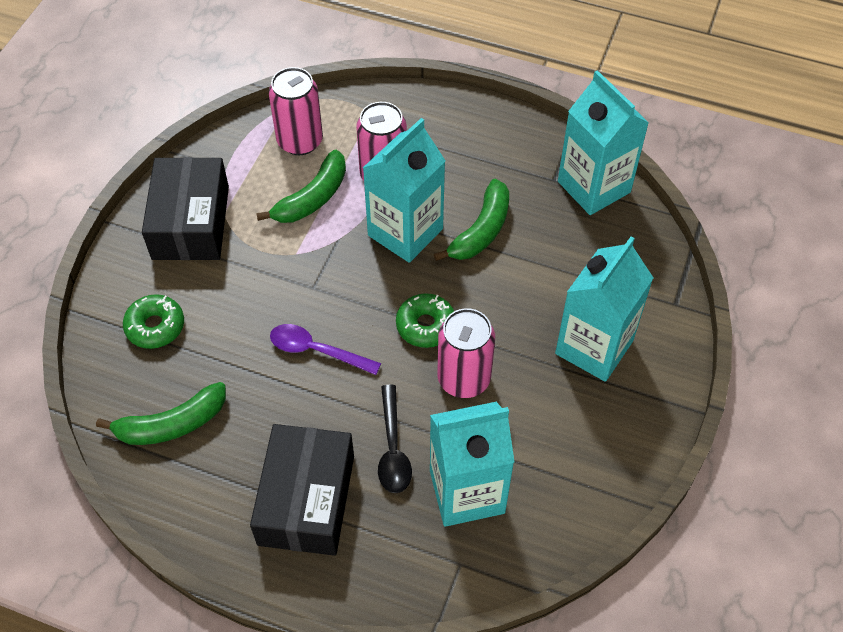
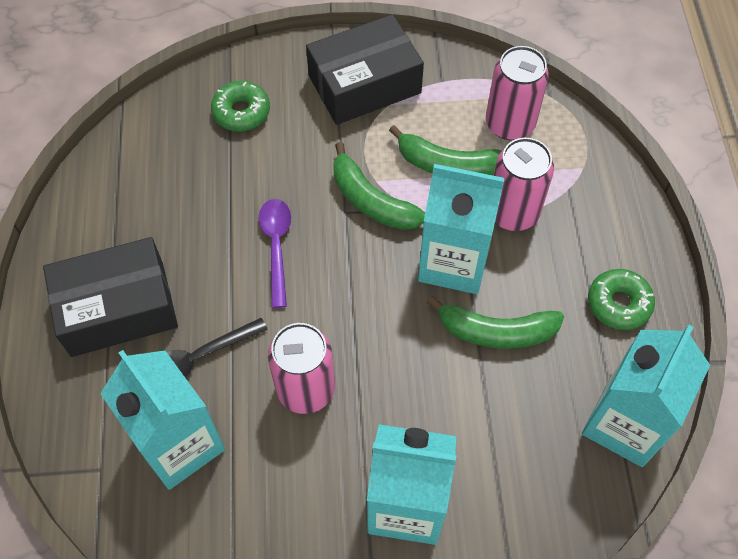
camera: 65 degrees right, 5 degrees up
(172, 424) = (150, 171): green banana -> green banana (372, 201)
(425, 325) = (351, 328): green donut -> green donut (618, 303)

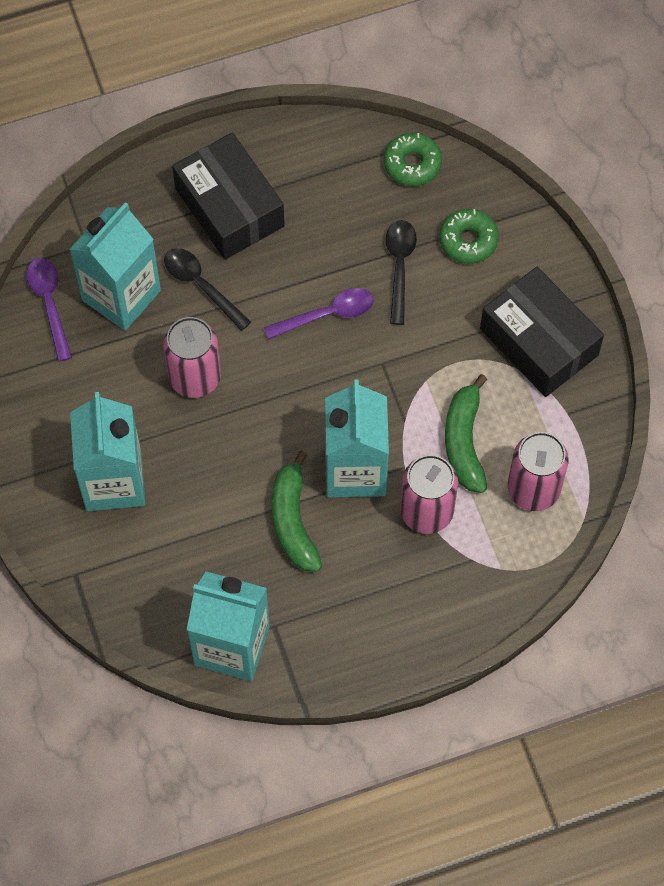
camera: 75 degrees right, 5 degrees up
(159, 528) = (49, 303): none -> purple spoon
(247, 173) = (399, 266): none -> black spoon
(372, 201) = (401, 383): green banana -> none
(618, 303) = (352, 623): green donut -> green donut (412, 164)

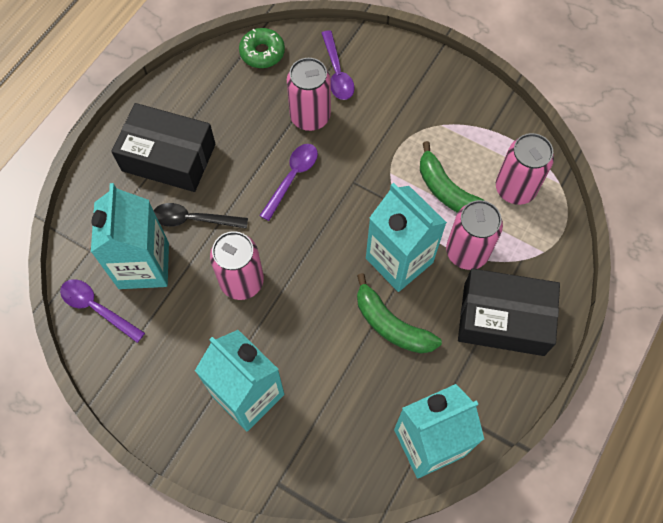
camera: 40 degrees left, 0 degrees up
(399, 266) = (310, 117): black spoon -> pink can
(468, 240) = (337, 73): green donut -> purple spoon
(539, 342) = (434, 101): black box -> black box (503, 319)

